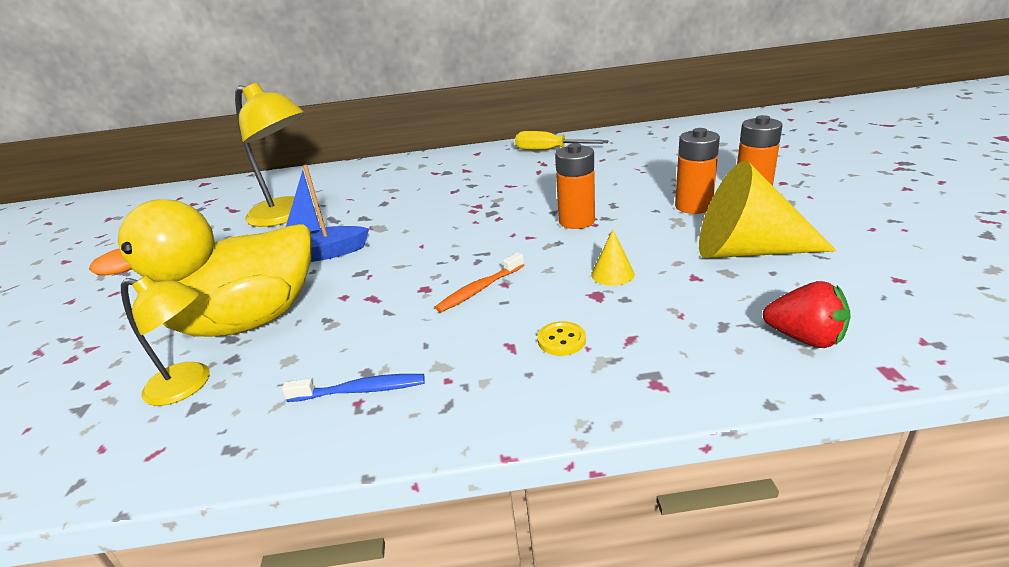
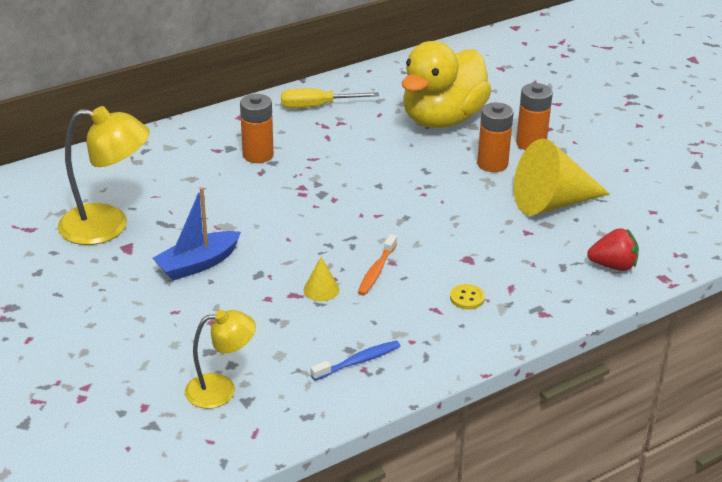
camera: 30 degrees left, 5 degrees up
(247, 321) = (206, 335): yellow duck -> yellow duck (442, 119)
(576, 221) = (406, 193): orange battery -> orange battery (258, 155)
(612, 274) = (468, 239): yellow cone -> yellow cone (321, 289)

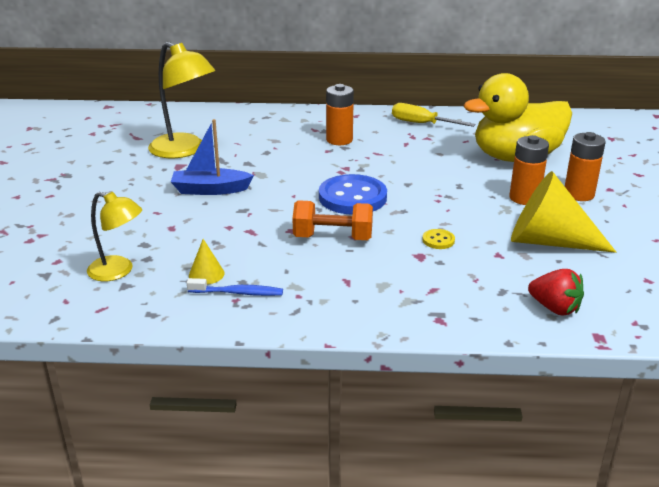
camera: 35 degrees right, 5 degrees down
(321, 289) = (274, 235): yellow cone -> yellow cone (206, 274)
(346, 220) = (352, 197): none -> blue button
(376, 271) = (333, 238): orange toothbrush -> orange dumbbell
(467, 298) = (384, 283): yellow button -> yellow button (438, 240)

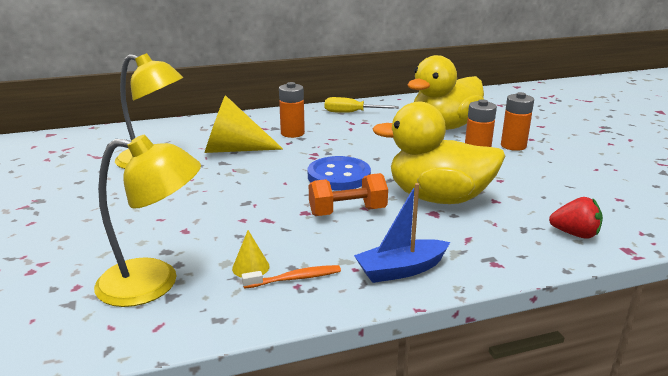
camera: 20 degrees left, 5 degrees down
(118, 271) = (154, 283): yellow lamp -> yellow lamp, size x1.61
(210, 190) = (202, 190): blue boat -> blue boat (401, 270)
(238, 293) = (295, 278): blue toothbrush -> orange toothbrush
(438, 240) = (438, 198): yellow button -> yellow duck
(548, 241) = (523, 183): yellow cone -> yellow cone (234, 149)

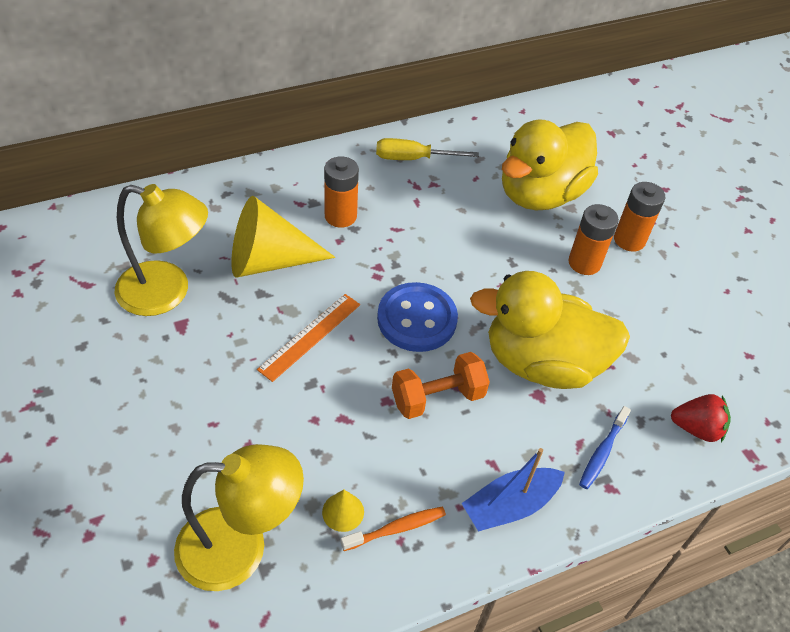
camera: 10 degrees left, 25 degrees up
(252, 181) = (310, 336): none -> orange ruler
(488, 244) = (602, 452): none -> blue toothbrush

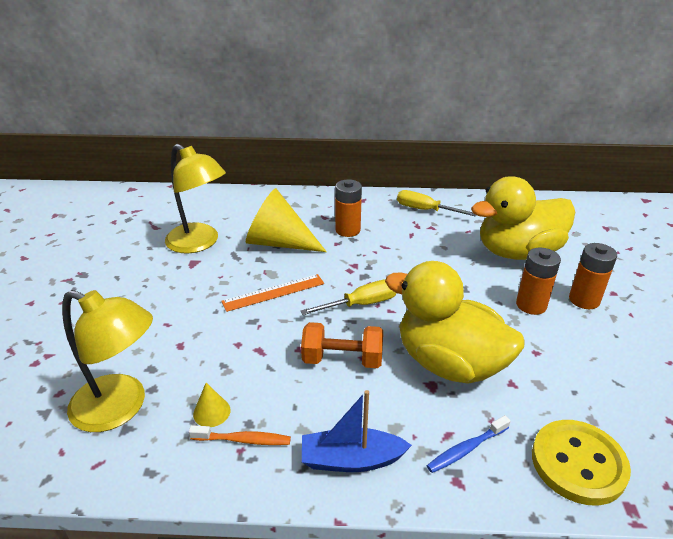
camera: 30 degrees right, 15 degrees down
(417, 319) = (361, 304): blue button -> yellow screwdriver
(696, 428) = (578, 463): red strawberry -> yellow button

